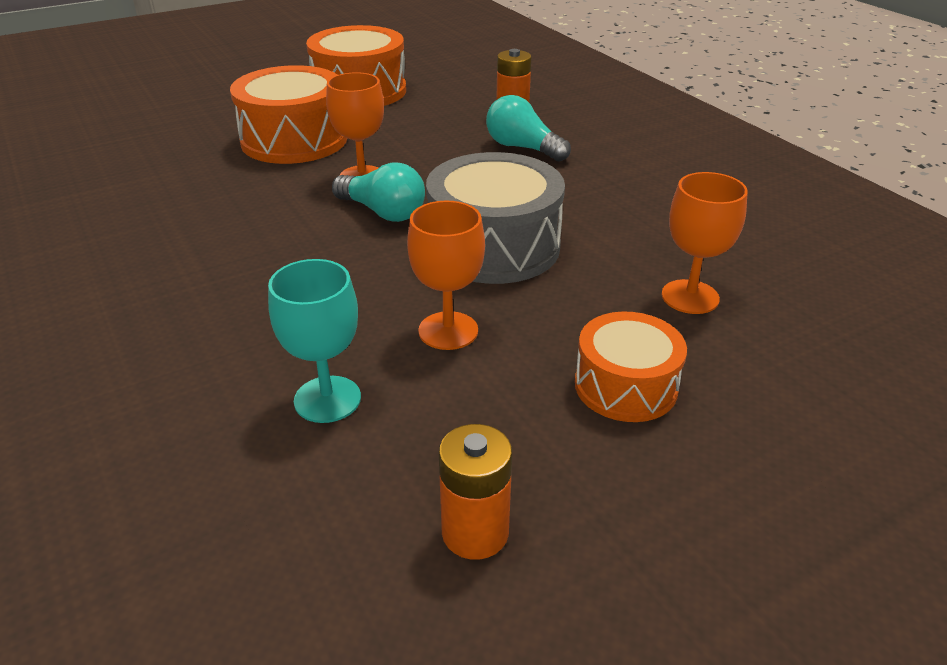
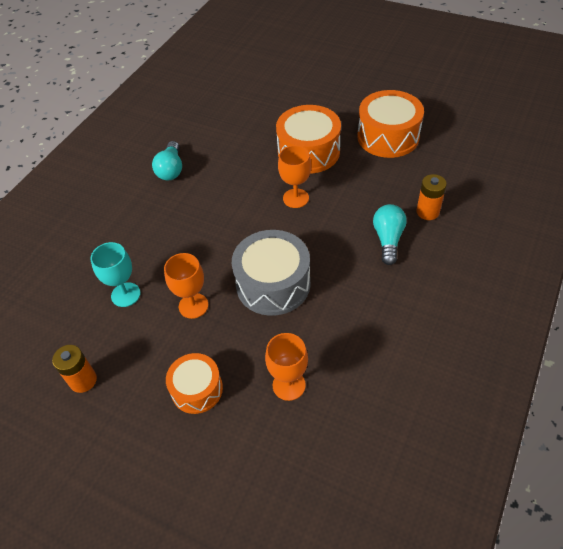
camera: 60 degrees right, 15 degrees up
(383, 212) = (269, 226): turquoise light bulb -> turquoise light bulb (171, 169)

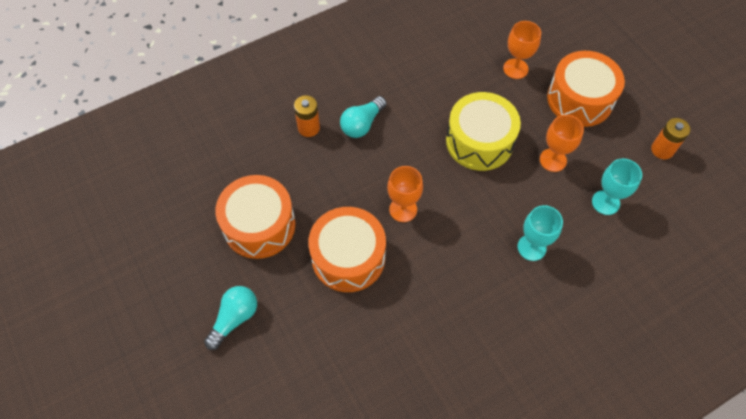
camera: 150 degrees left, 10 degrees up
(171, 169) = (501, 327): turquoise light bulb -> turquoise light bulb (234, 318)
(175, 226) = (531, 247): none -> turquoise goblet
(197, 389) = (580, 99): orange drum -> orange drum, size x1.62
(273, 284) = (479, 141): grey drum -> yellow drum

